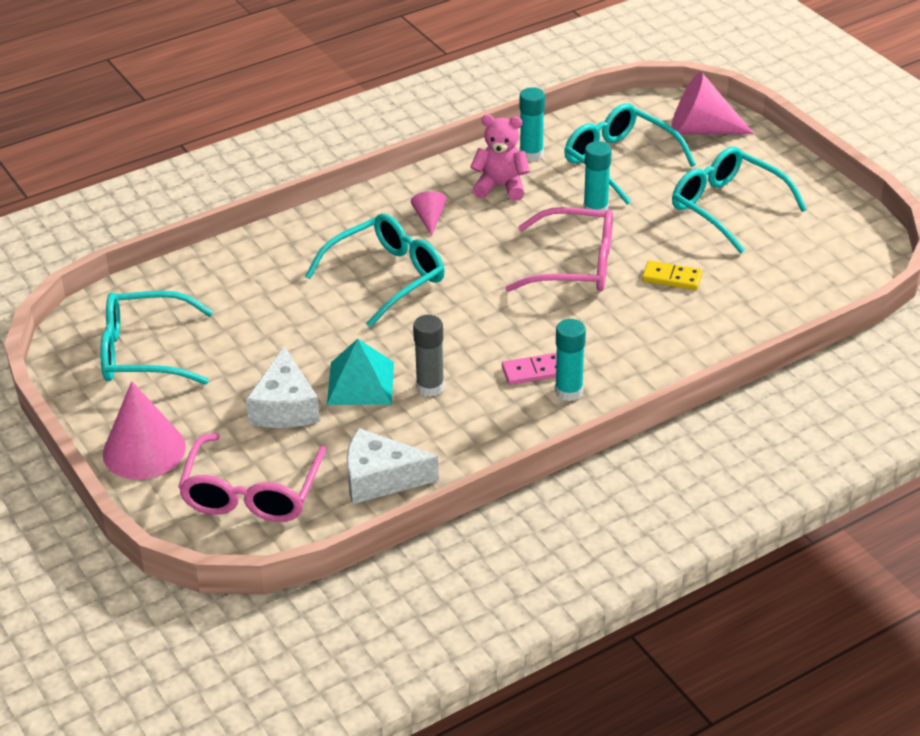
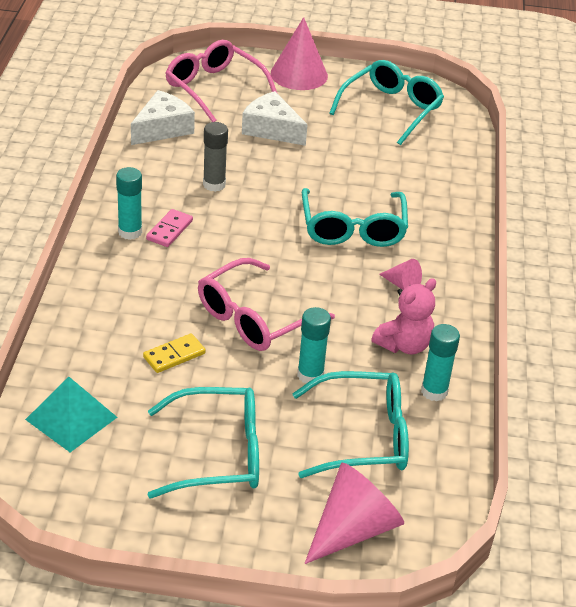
camera: 125 degrees right, 0 degrees up
(360, 383) = (255, 163): turquoise pyramid -> turquoise pyramid (71, 418)

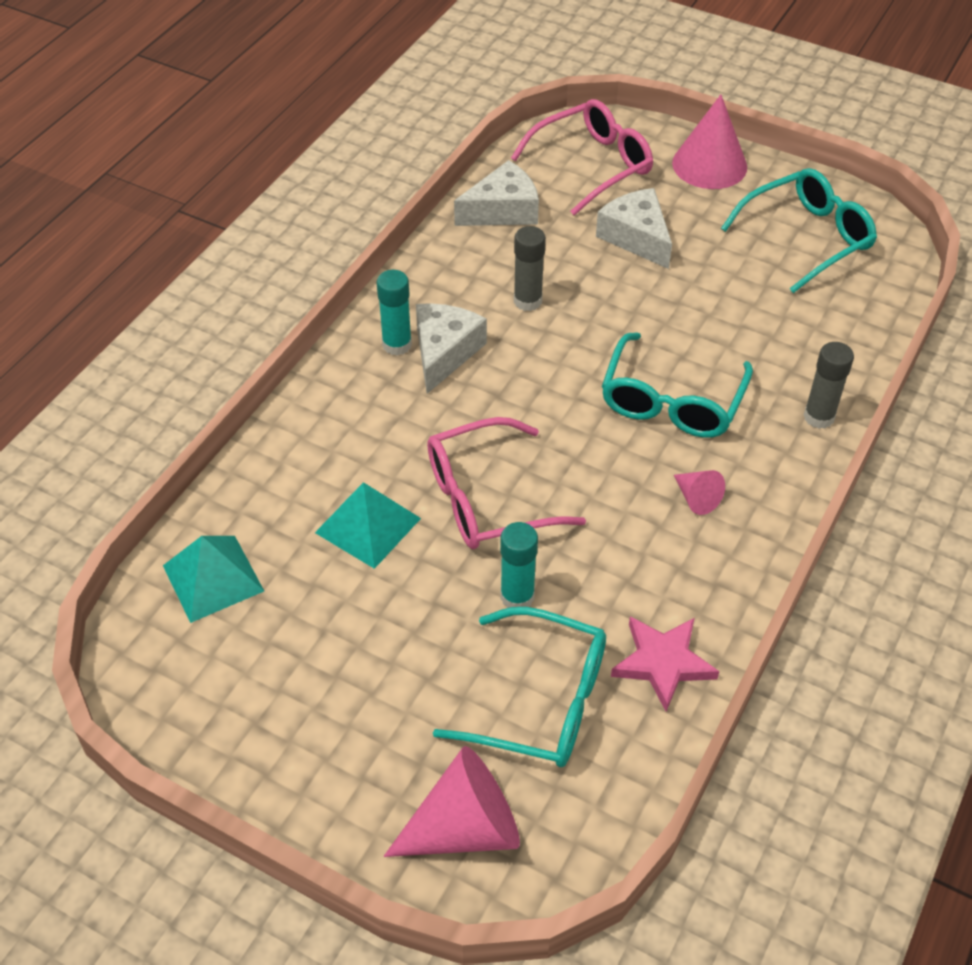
camera: 25 degrees right, 10 degrees up
(169, 230) = (444, 352): pink domino -> white cheese
(174, 355) = (368, 525): yellow domino -> turquoise pyramid
(214, 88) = (592, 165): pink glasses -> pink glasses turned 75 degrees clockwise
(218, 454) = (355, 674): turquoise glasses -> none
(404, 345) = (656, 585): pink teddy bear -> none
(434, 391) = (663, 663): turquoise glue stick -> pink star
(457, 218) = (819, 417): none -> grey glue stick

